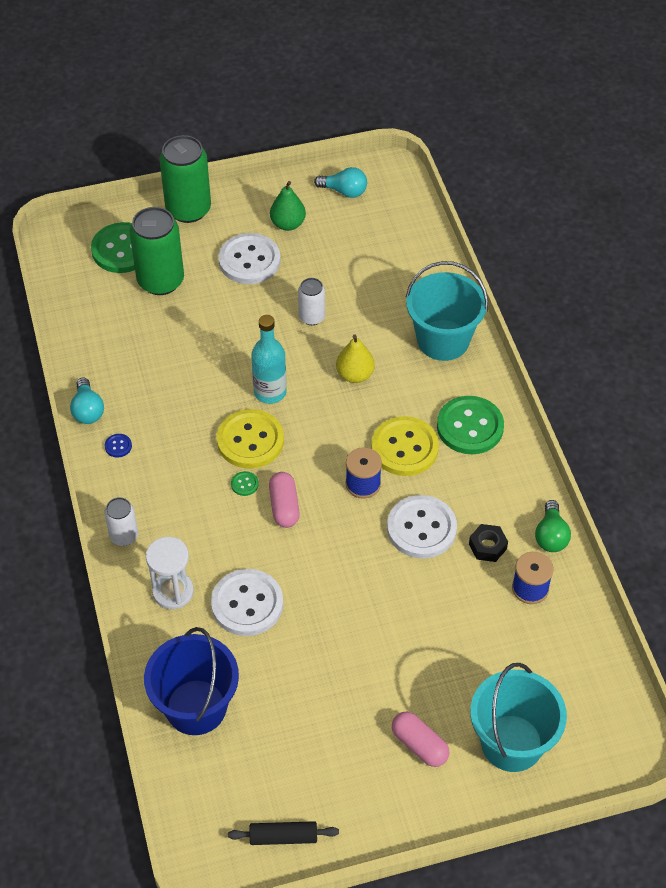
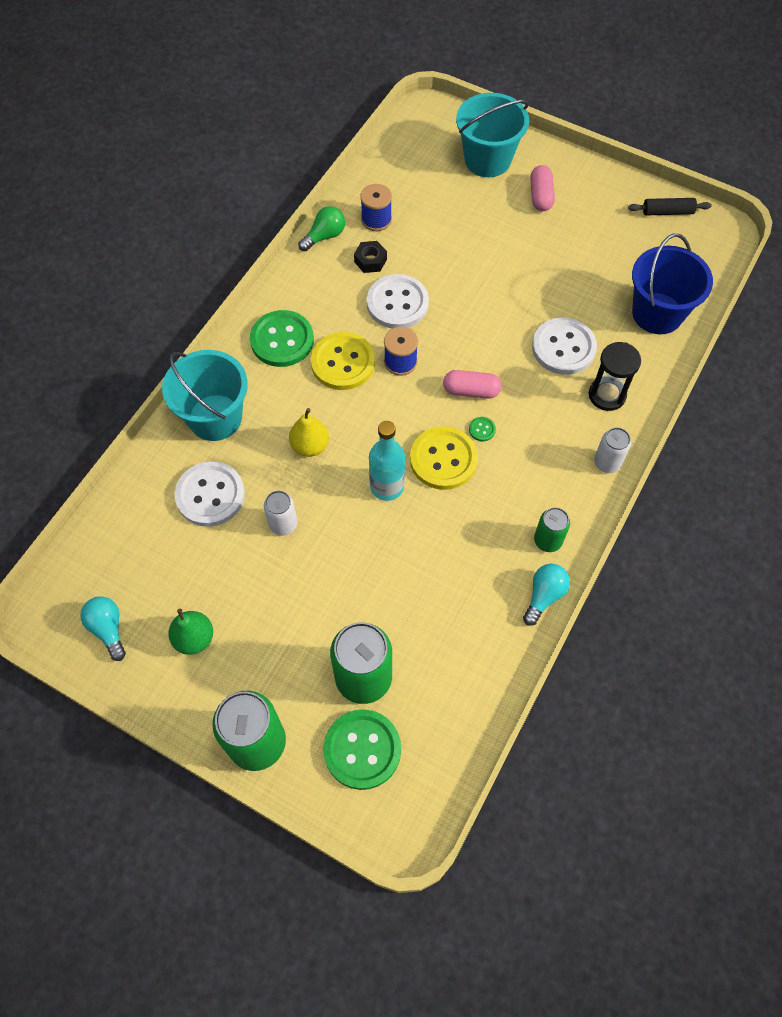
camera: 135 degrees left, 10 degrees up
(118, 446) = (547, 540): blue button -> green can
(173, 591) = (607, 395): white hourglass -> black hourglass
(249, 260) = (268, 628): white button -> white button (210, 495)
(283, 837) = (667, 212): black rolling pin -> black rolling pin turned 45 degrees counterclockwise
(284, 506) = (471, 391): pink capsule -> pink capsule turned 60 degrees clockwise

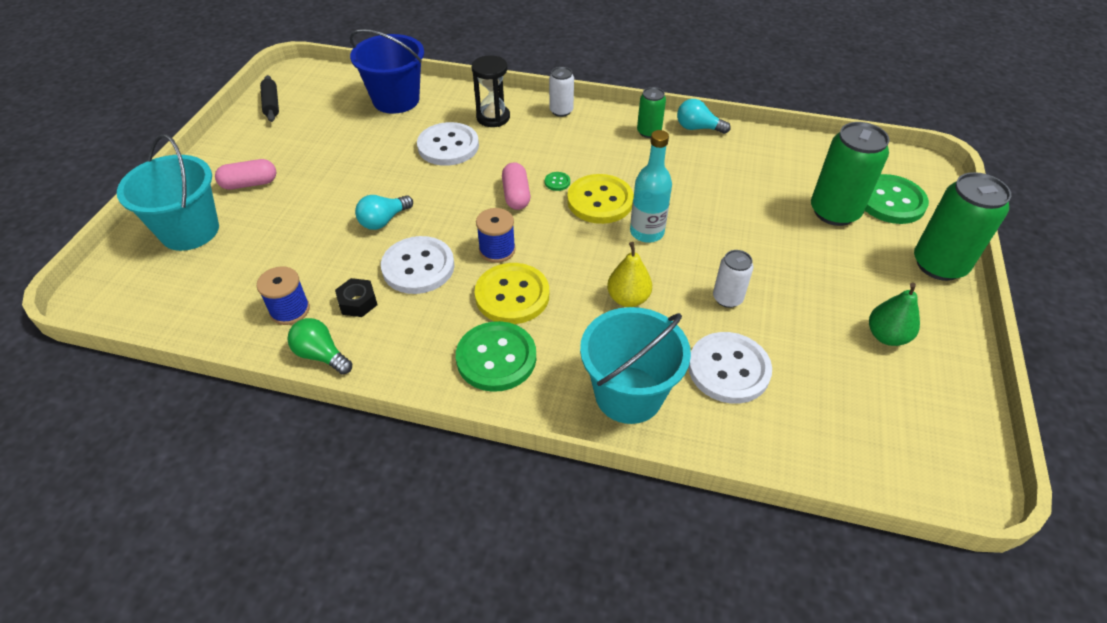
camera: 105 degrees left, 15 degrees down
(108, 629) = (932, 415): turquoise light bulb -> turquoise light bulb (383, 221)

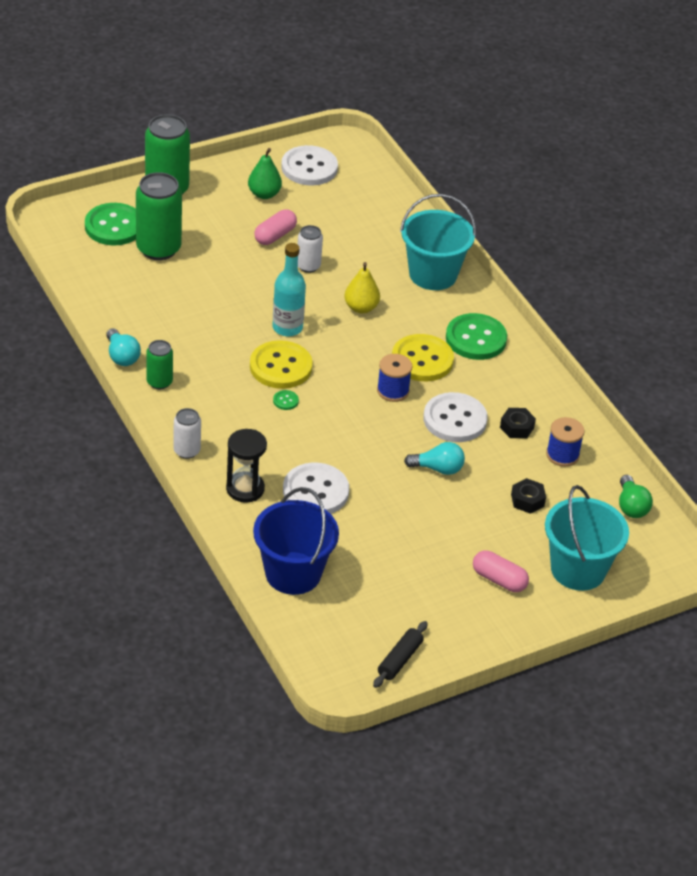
camera: 135 degrees left, 5 degrees down
(283, 250) = (527, 500): none -> black nut
(321, 355) = (569, 414): green light bulb -> green light bulb (631, 506)
(516, 195) = (327, 414): pink capsule -> pink capsule (275, 235)
(728, 369) = (366, 244): white button -> white button (309, 168)

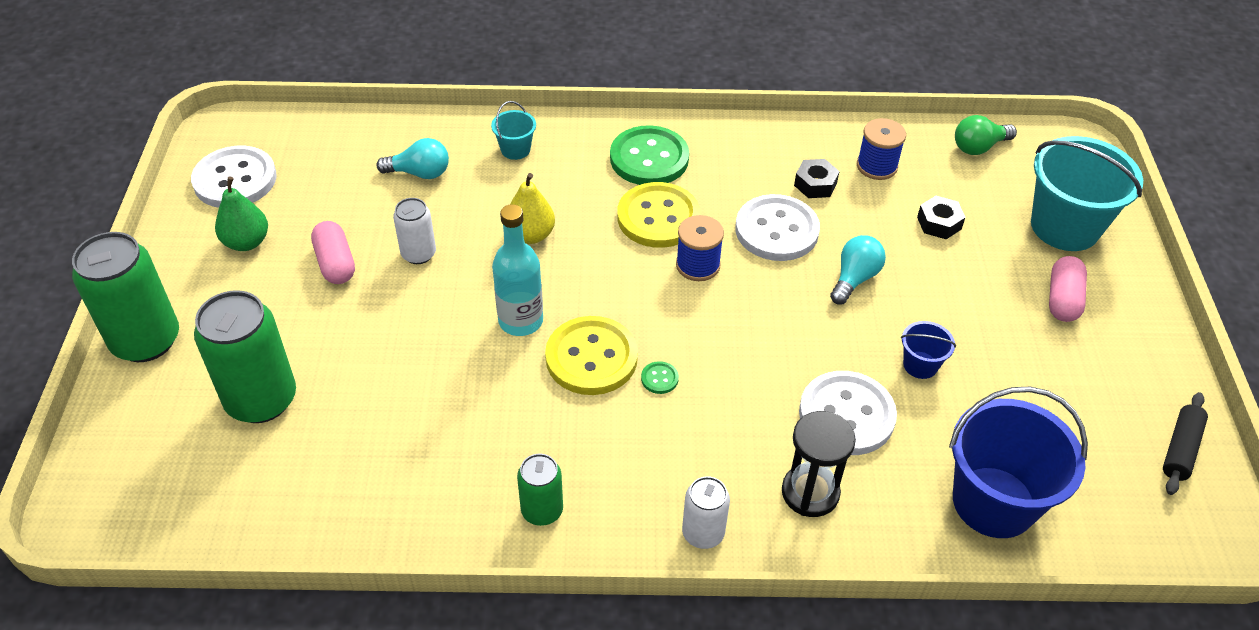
camera: 60 degrees left, 5 degrees up
(114, 226) = (170, 435): green button -> none
(122, 356) = (459, 538): turquoise light bulb -> turquoise light bulb (419, 173)
(382, 517) = (920, 365): none -> blue bucket
(400, 660) = (1180, 449): black rolling pin -> black rolling pin turned 60 degrees clockwise
(433, 274) = (515, 149): turquoise bucket -> turquoise bucket, size x0.46
(499, 580) = (1063, 299): pink capsule -> pink capsule turned 45 degrees counterclockwise
(631, 506) = (979, 147): green light bulb -> green light bulb turned 135 degrees clockwise

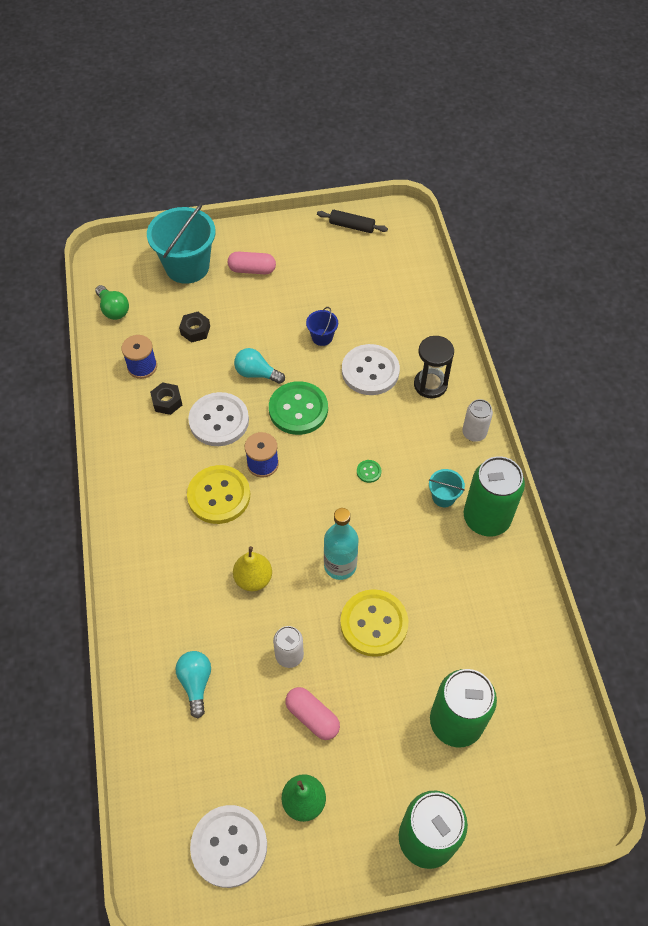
camera: 100 degrees left, 10 degrees up
(335, 263) = (312, 717): pink capsule -> pink capsule turned 75 degrees clockwise
(515, 149) = (155, 613): turquoise bucket -> turquoise bucket (443, 497)
(542, 510) = (486, 518): green can -> green can, size x1.84
(591, 358) = (362, 514): yellow button -> yellow button (374, 624)
(649, 158) = (153, 512): green button -> green button (298, 409)
(993, 502) = (410, 303): blue bucket -> none

